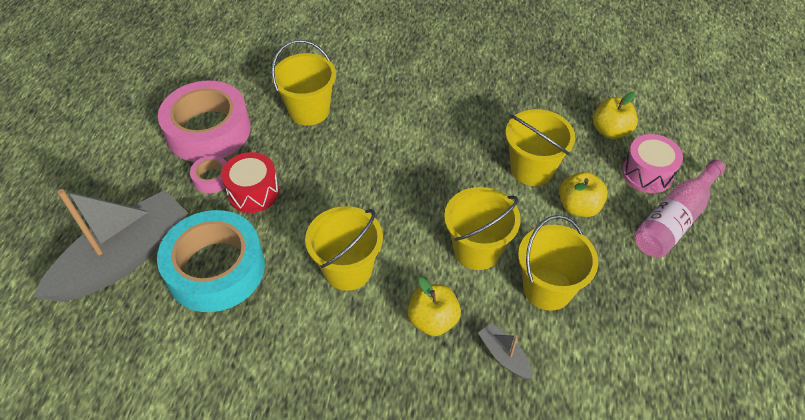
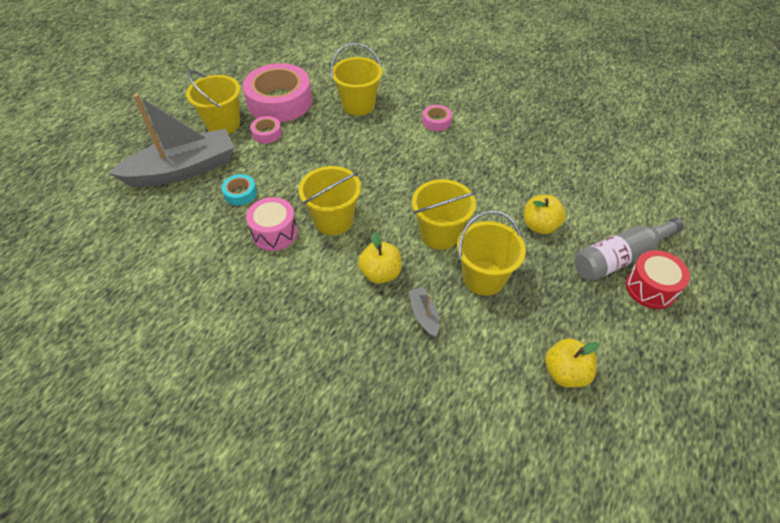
camera: 20 degrees right, 0 degrees up
(216, 269) = (240, 193): turquoise tape -> turquoise tape, size x0.43
(253, 192) = (291, 150): red drum -> red drum (650, 288)
(410, 108) = (436, 121): none -> pink tape
(532, 169) = (514, 188): yellow bucket -> yellow bucket (223, 124)
(610, 131) = (596, 177): yellow apple -> yellow apple (565, 373)
(647, 173) = (613, 216): pink drum -> pink drum (274, 233)
(674, 219) = (620, 257): pink bottle -> grey bottle

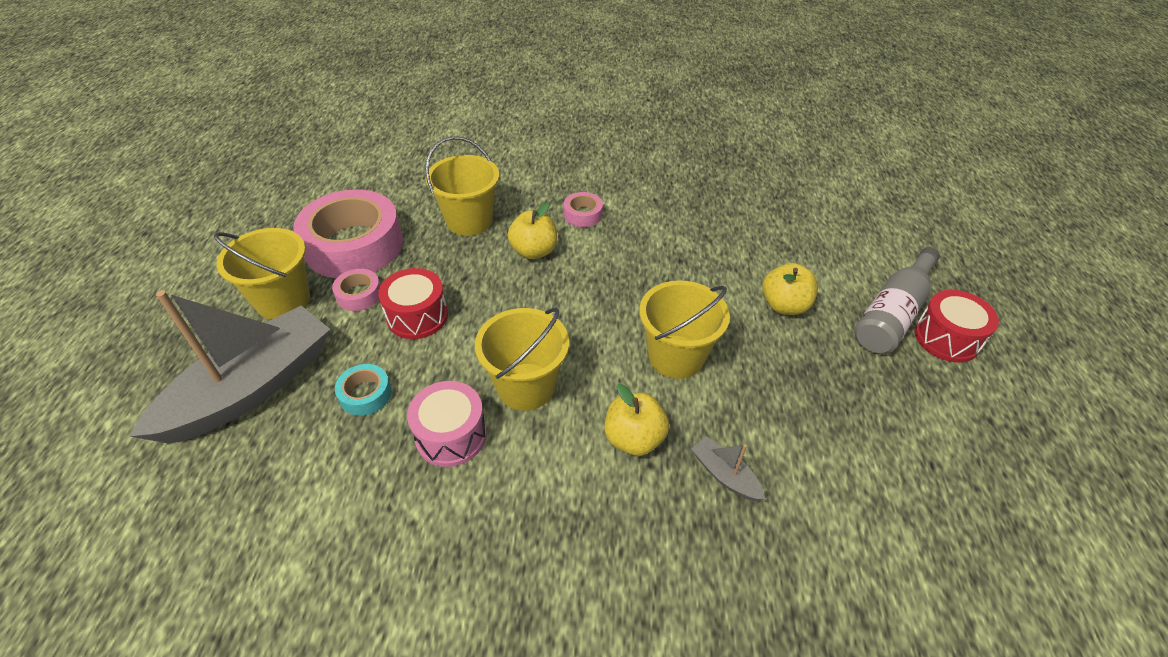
camera: 25 degrees left, 5 degrees down
(293, 157) = (417, 316): none -> red drum
(483, 278) = (764, 395): yellow bucket -> none
(565, 373) = (933, 481): yellow apple -> yellow apple (534, 251)

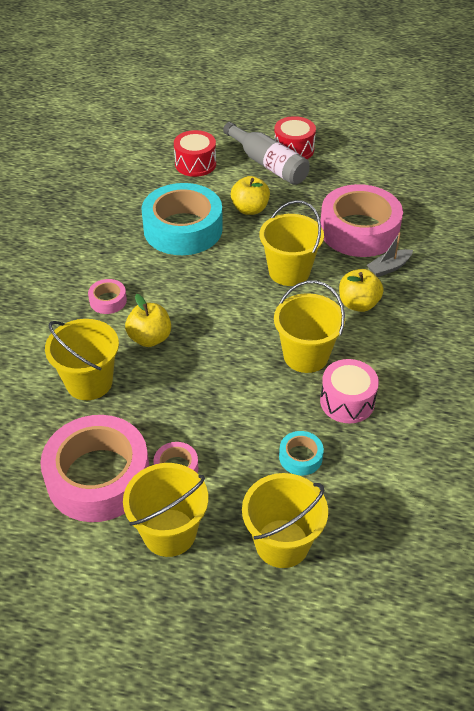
camera: 80 degrees left, 0 degrees up
(252, 388) = (282, 543): grey boat -> yellow bucket
(417, 316) = (215, 423): red drum -> red drum (195, 164)
(718, 251) = (183, 229): none -> turquoise tape
(796, 431) = (359, 230): none -> pink tape

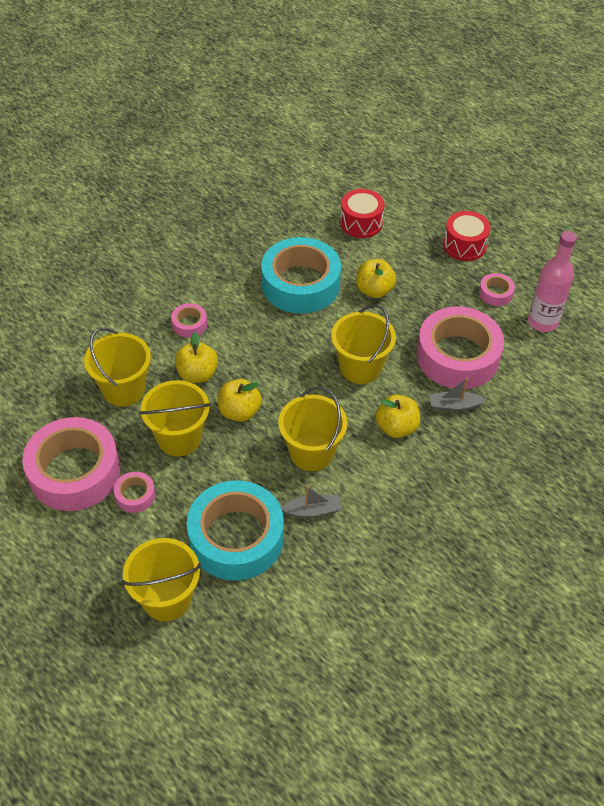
camera: 30 degrees right, 5 degrees up
(169, 532) = (92, 543): yellow bucket -> yellow bucket (179, 438)
(214, 352) = (239, 411): none -> yellow apple
(268, 164) = (427, 251): grey bottle -> none
(300, 457) = (236, 537): turquoise tape -> turquoise tape, size x2.32
(347, 401) = (312, 511): pink drum -> grey boat
(348, 174) = (495, 293): none -> pink tape
(401, 180) = (542, 322): none -> pink bottle

